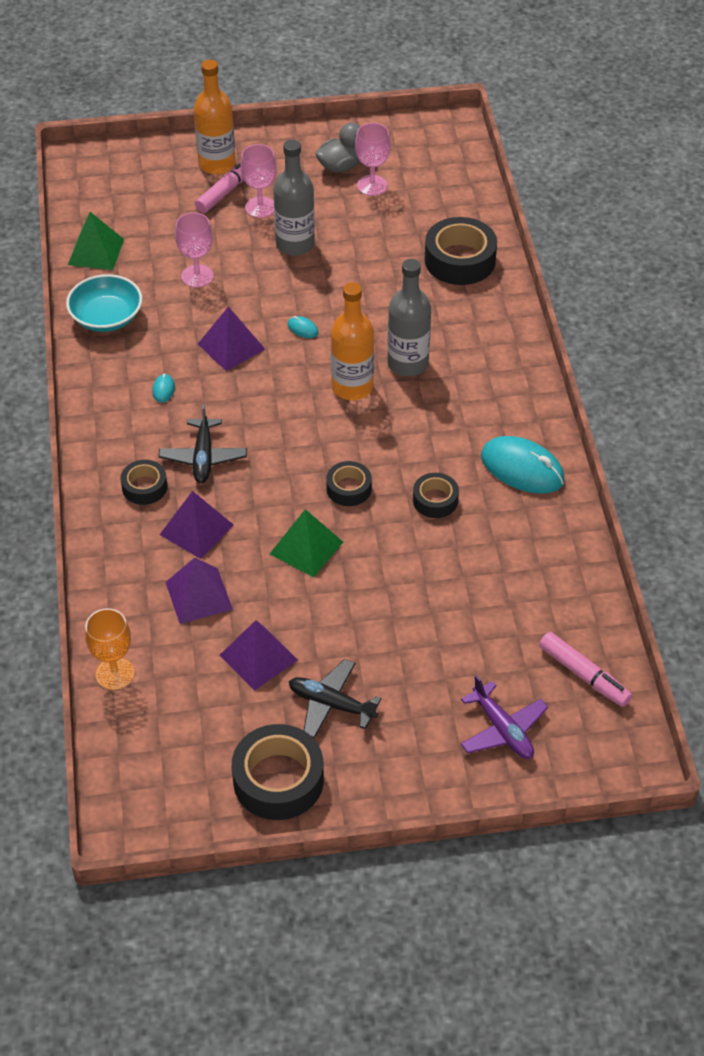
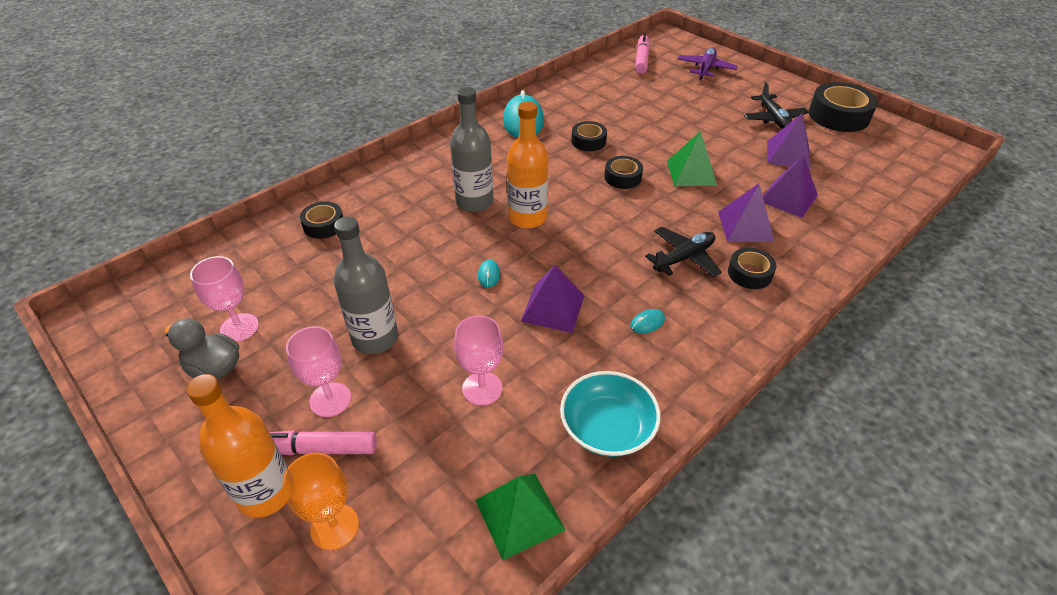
camera: 125 degrees left, 5 degrees down
(115, 673) = (888, 202): orange goblet -> orange goblet (334, 526)
(460, 260) = (324, 225): black tape -> black tape, size x0.57

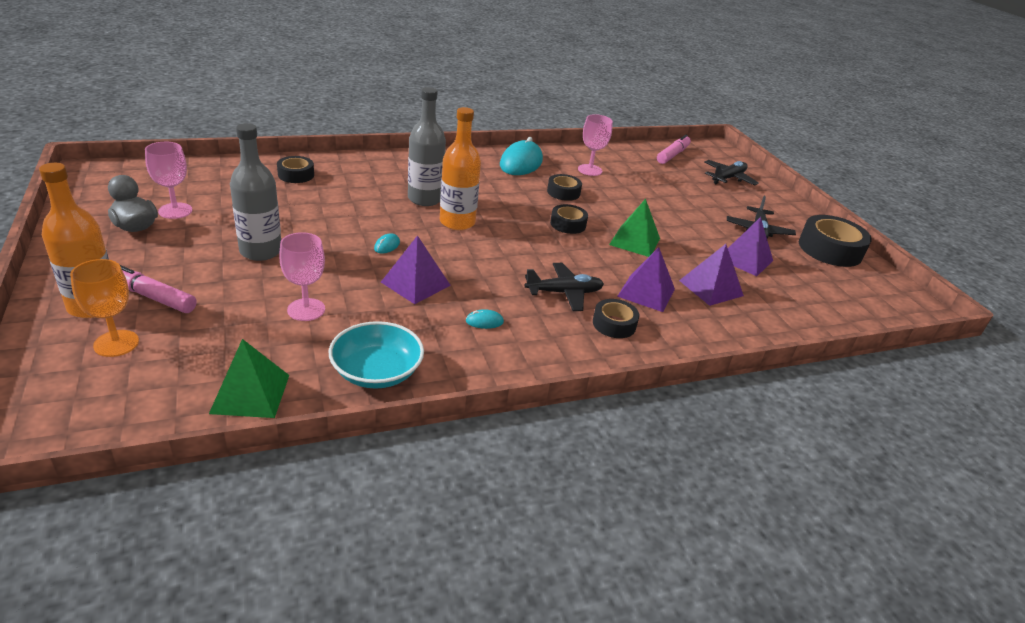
camera: 20 degrees right, 10 degrees down
(330, 399) = (191, 273): pink goblet -> pink goblet (590, 170)
(705, 69) = (728, 178): purple plane -> black plane

